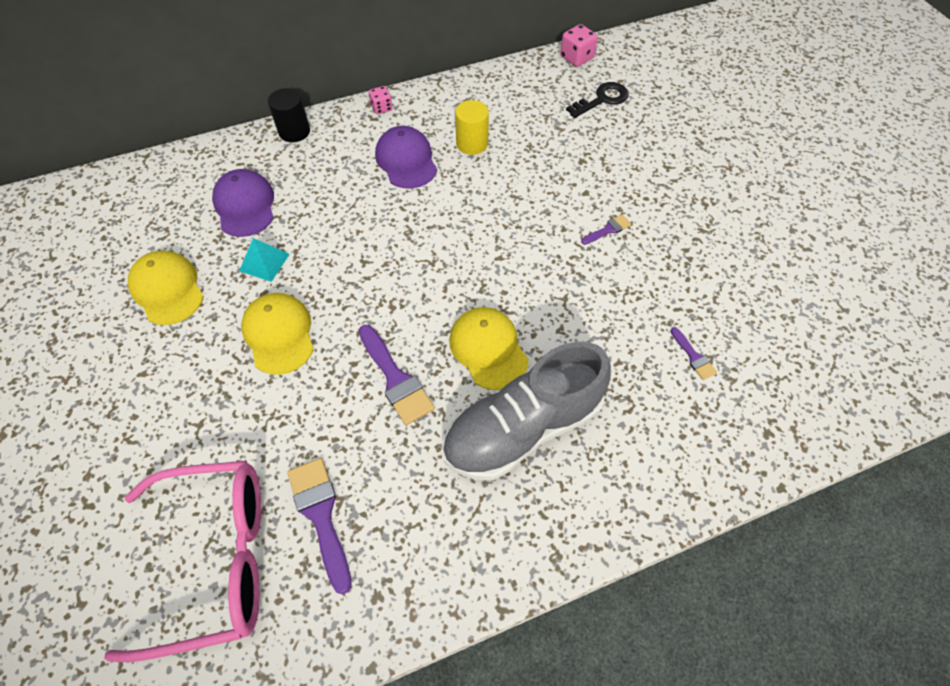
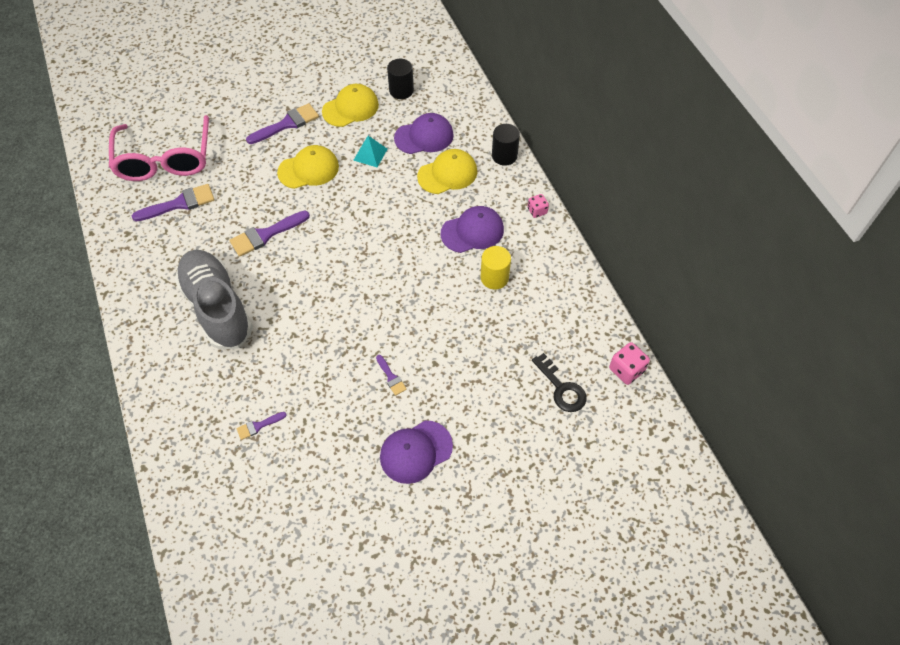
camera: 90 degrees right, 0 degrees up
(150, 231) = (401, 90): none -> black cylinder
(177, 371) = (287, 124): none -> purple brush
(488, 349) = (282, 288): yellow cap -> yellow cap (447, 174)
(693, 207) = (416, 452): none -> purple cap

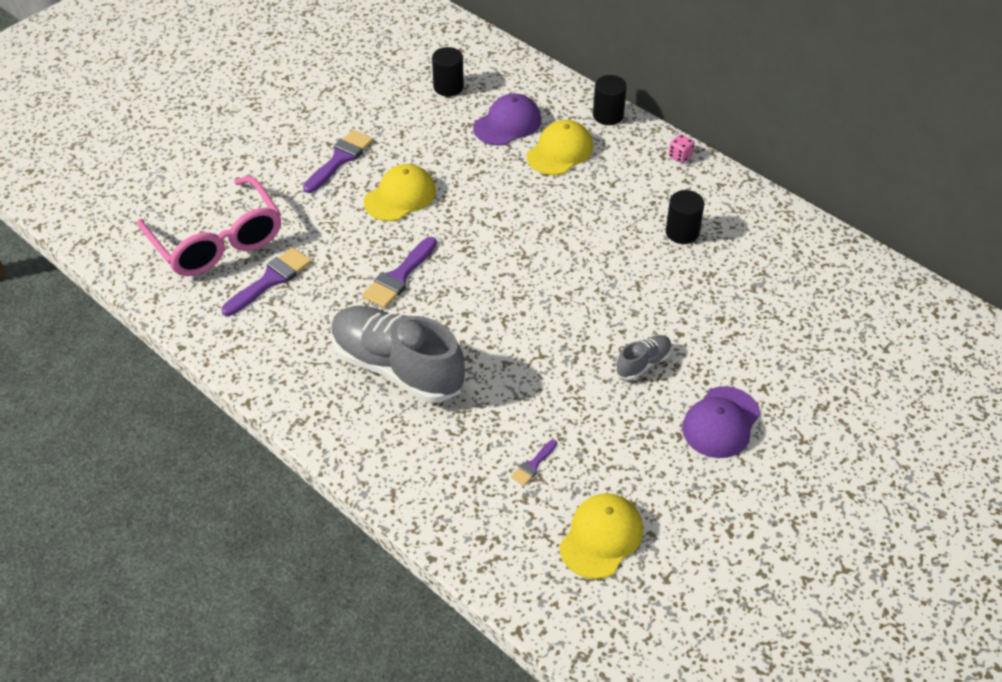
camera: 25 degrees left, 10 degrees down
(350, 108) = (403, 121): yellow cap -> yellow cap (601, 537)
(370, 154) = (460, 159): turquoise pyramid -> none
(391, 377) = (643, 363): purple brush -> grey shoe
(472, 231) = (627, 197): purple cap -> none
(494, 278) = (682, 232): yellow cylinder -> black cylinder
(562, 388) = (824, 309): black key -> none
(626, 370) = (873, 269): pink dice -> none

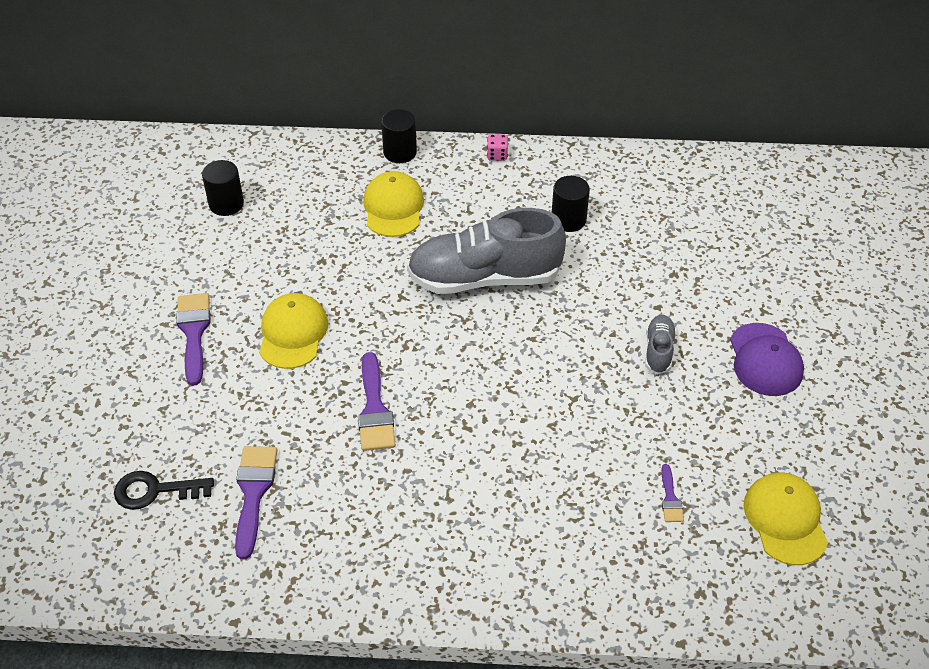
camera: 40 degrees left, 0 degrees up
(217, 241) = (155, 491): pink glasses -> black key
(397, 368) = (465, 494): grey shoe -> grey shoe (484, 278)
(507, 124) = (319, 208): purple cap -> none

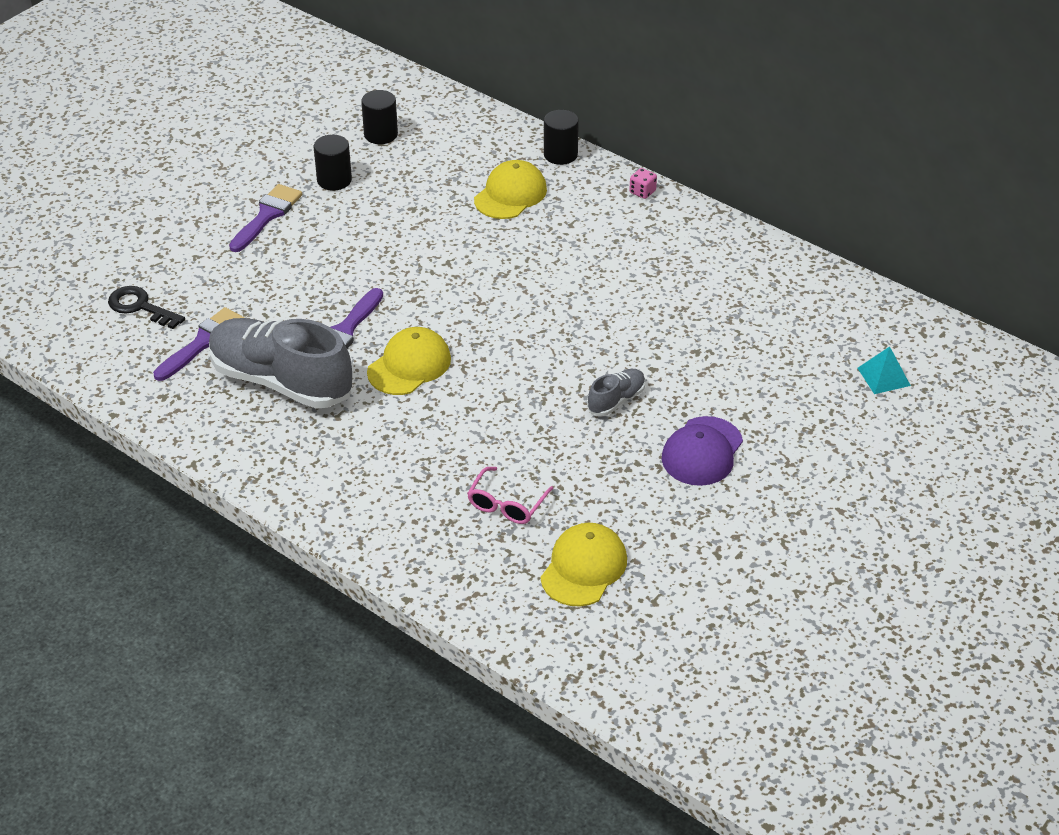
camera: 35 degrees right, 5 degrees down
(293, 333) = (338, 250): yellow cap -> yellow cap (409, 365)
(484, 278) = (529, 280): grey shoe -> grey shoe (281, 381)
(568, 220) = (649, 269): black cylinder -> black cylinder (334, 180)
(670, 498) = (506, 504): purple brush -> pink glasses
(822, 224) = (883, 376): none -> turquoise pyramid

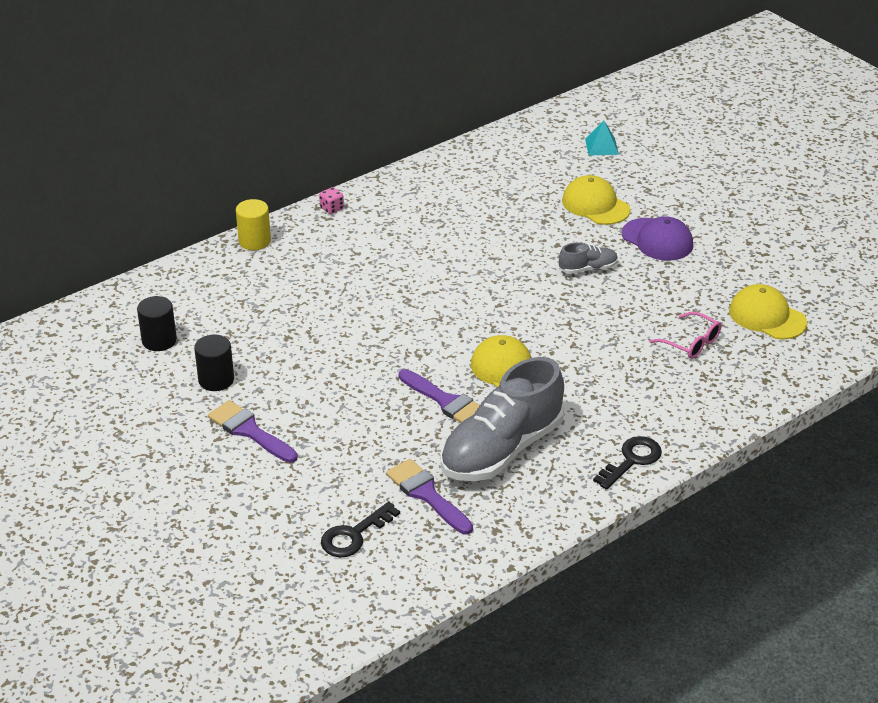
camera: 75 degrees left, 5 degrees down
(288, 479) = (632, 460): none -> black key
(510, 194) = (297, 278): yellow cap -> yellow cap (595, 205)
(560, 154) = (254, 241): black cylinder -> yellow cylinder
(616, 400) = (588, 269): grey shoe -> grey shoe turned 105 degrees clockwise

